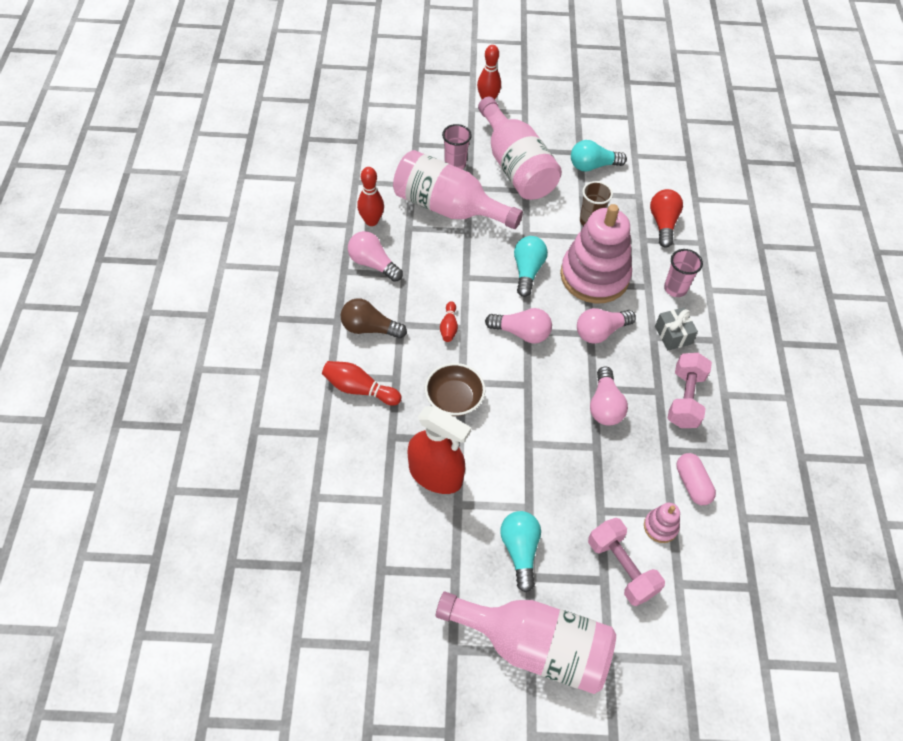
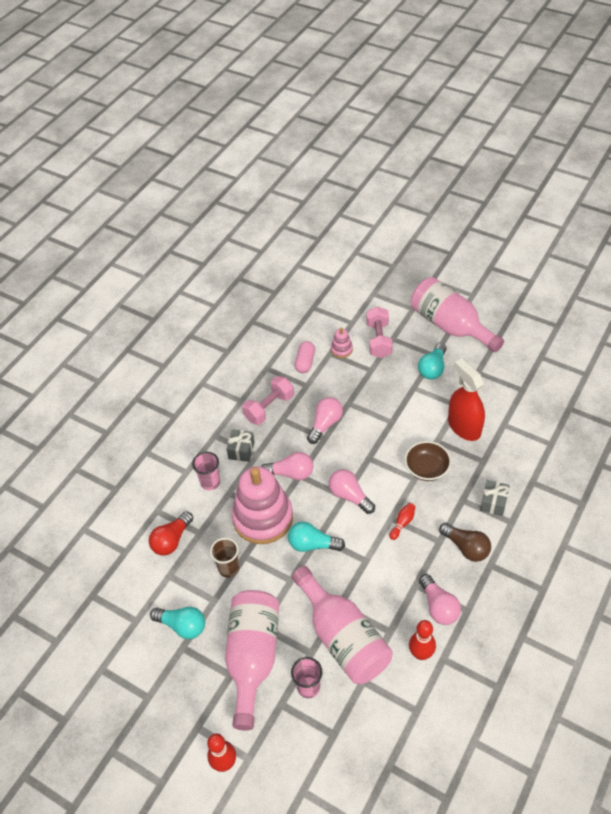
camera: 145 degrees left, 5 degrees down
(359, 389) = (493, 502): red bowling pin -> grey gift
(527, 271) = (312, 544): turquoise light bulb -> turquoise light bulb turned 60 degrees clockwise

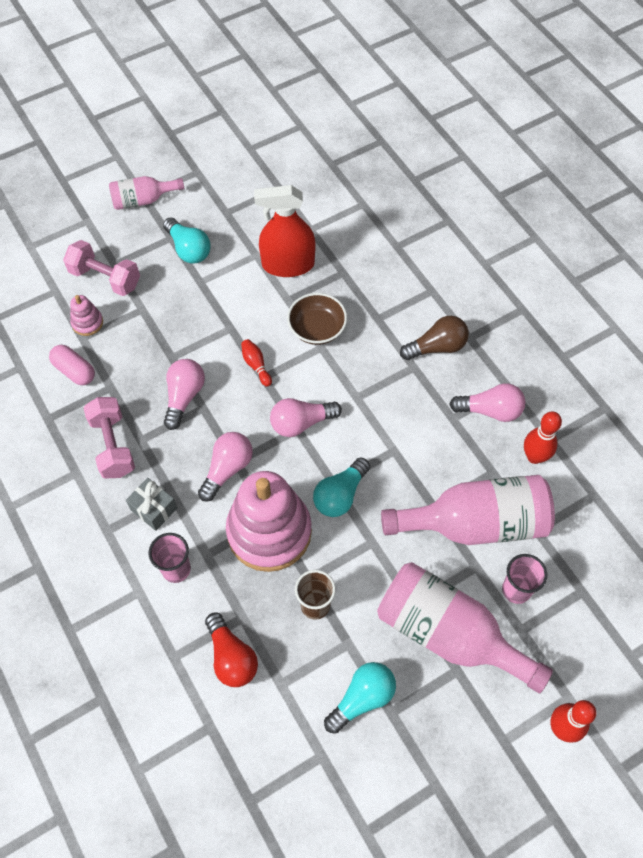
camera: 65 degrees left, 10 degrees up
(325, 424) = (184, 397): pink light bulb -> pink light bulb turned 45 degrees clockwise
(402, 523) = (370, 389): red bowling pin -> red bowling pin (256, 365)
(450, 326) = (143, 200): pink bottle -> pink bottle, size x0.53
(493, 502) = (399, 293): grey gift -> none

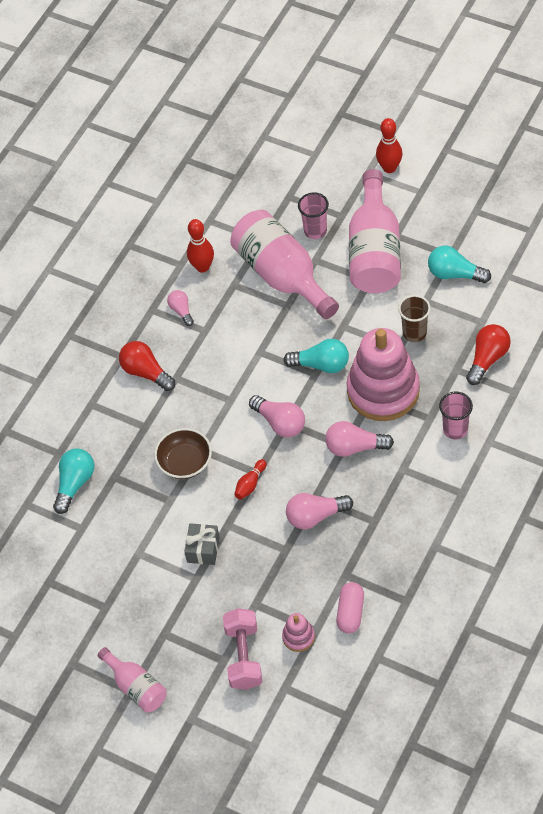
camera: 115 degrees left, 5 degrees down
(112, 445) = (394, 537): pink dumbbell -> none
(153, 509) = (422, 474): grey gift -> grey gift (203, 549)
(188, 249) = (167, 610): turquoise light bulb -> turquoise light bulb (75, 484)
(288, 264) = (133, 522): red spray bottle -> none
(437, 347) = (146, 372): brown light bulb -> red light bulb
(490, 410) = (181, 311): pink light bulb -> pink light bulb, size x0.62

